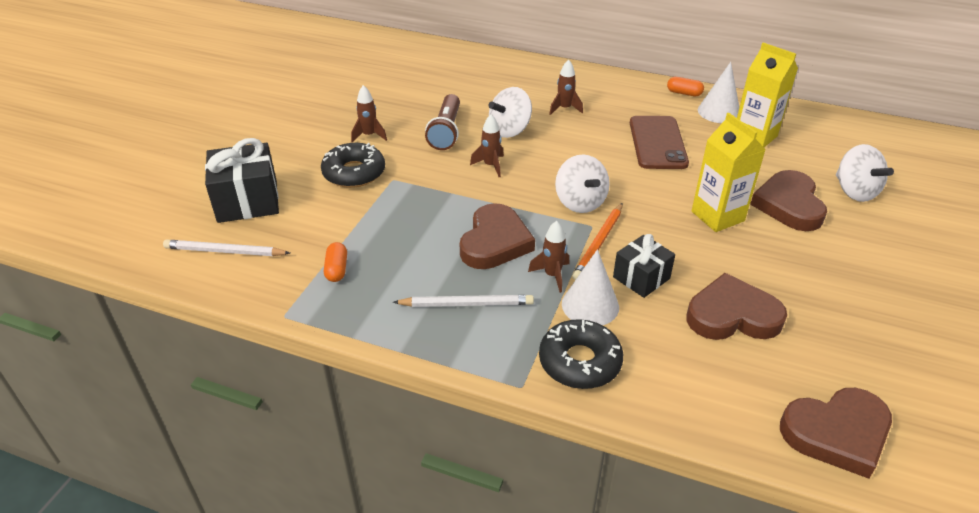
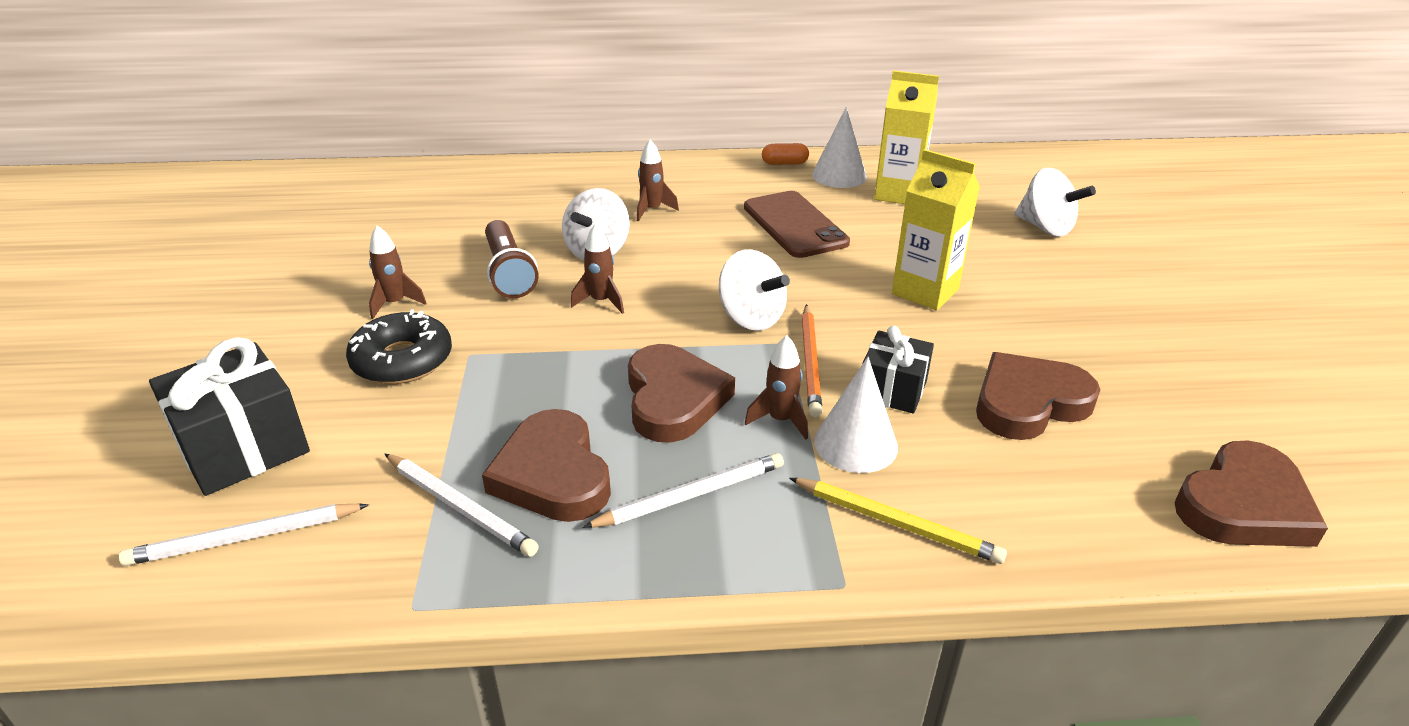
camera: 25 degrees left, 5 degrees down
(336, 269) = (459, 507): orange capsule -> white pencil
(580, 362) = (896, 523): black donut -> yellow pencil
(789, 205) = (991, 259): brown heart -> brown heart (552, 474)

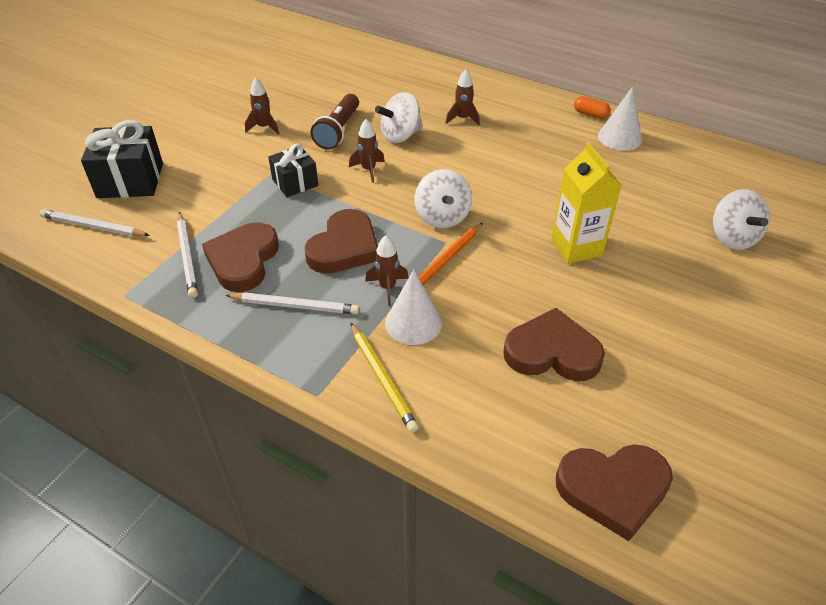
camera: 35 degrees right, 10 degrees up
(402, 360) = (237, 163): black donut -> none
(795, 225) = (543, 164): brown phone -> none
(892, 389) = (474, 301): black gift -> black gift (295, 182)
(898, 194) = (647, 167): yellow carton -> none

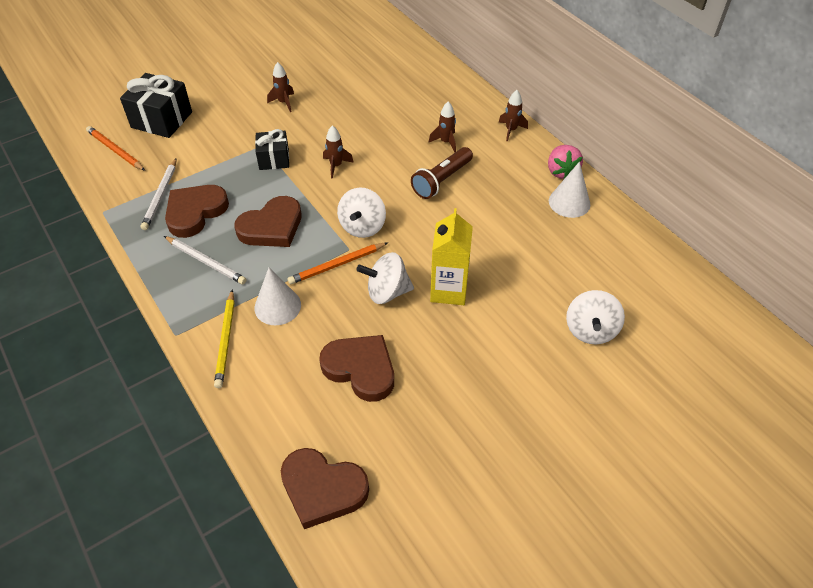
camera: 25 degrees right, 5 degrees up
(94, 226) = (115, 150): white pencil -> orange pencil
(338, 131) = (337, 123): brown flashlight -> brown flashlight (441, 180)
(387, 288) = (279, 271): brown rocket -> brown rocket (511, 130)
(400, 136) = (383, 142): white spinning top -> white spinning top (387, 292)
(590, 114) = (561, 171): orange capsule -> pink strawberry

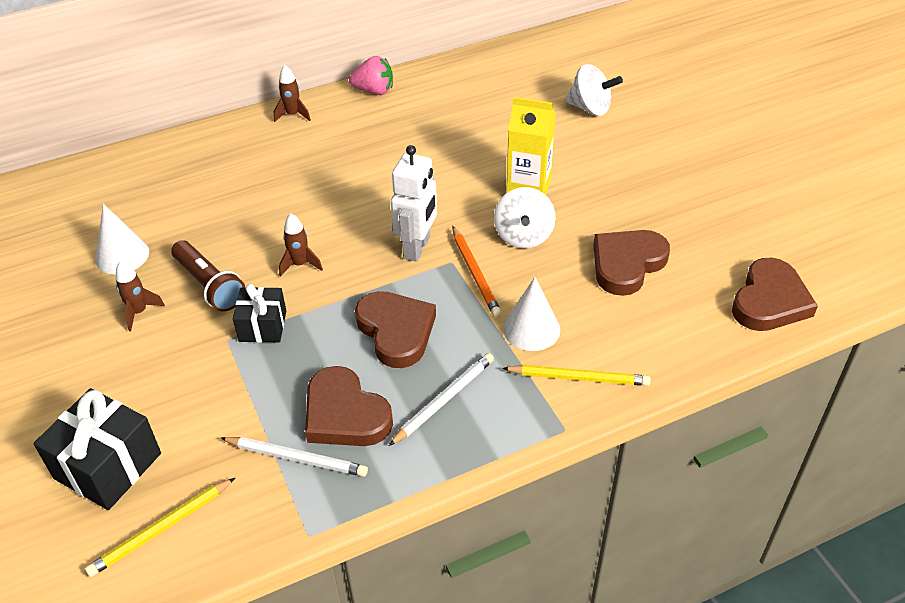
camera: 80 degrees left, 5 degrees down
(115, 150) = (161, 529): orange pencil -> yellow pencil
(362, 226) = (417, 248): white spinning top -> white robot
(441, 180) = (359, 177): brown flashlight -> brown flashlight (209, 285)
(446, 142) = (292, 166): brown rocket -> none
(569, 202) = (422, 93): white cone -> white cone (122, 255)

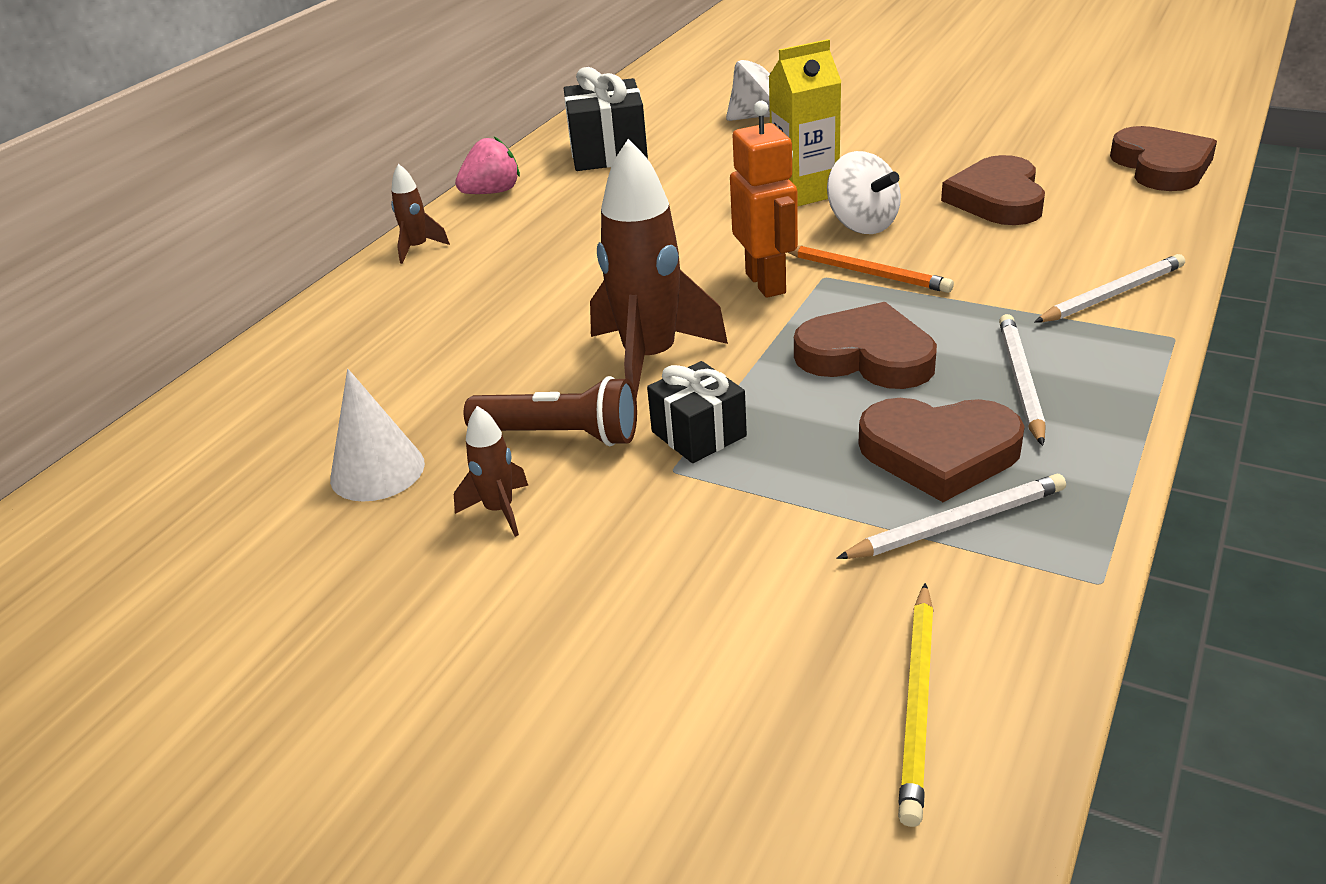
camera: 35 degrees left, 10 degrees down
(108, 466) = (724, 689): black gift -> black gift (608, 152)
(300, 264) = (650, 360): brown rocket -> brown rocket, size x2.12
(417, 248) = (766, 283): white robot -> orange robot
(531, 329) = (1000, 284): white cone -> none
(578, 378) = (1112, 295): yellow pencil -> white pencil

